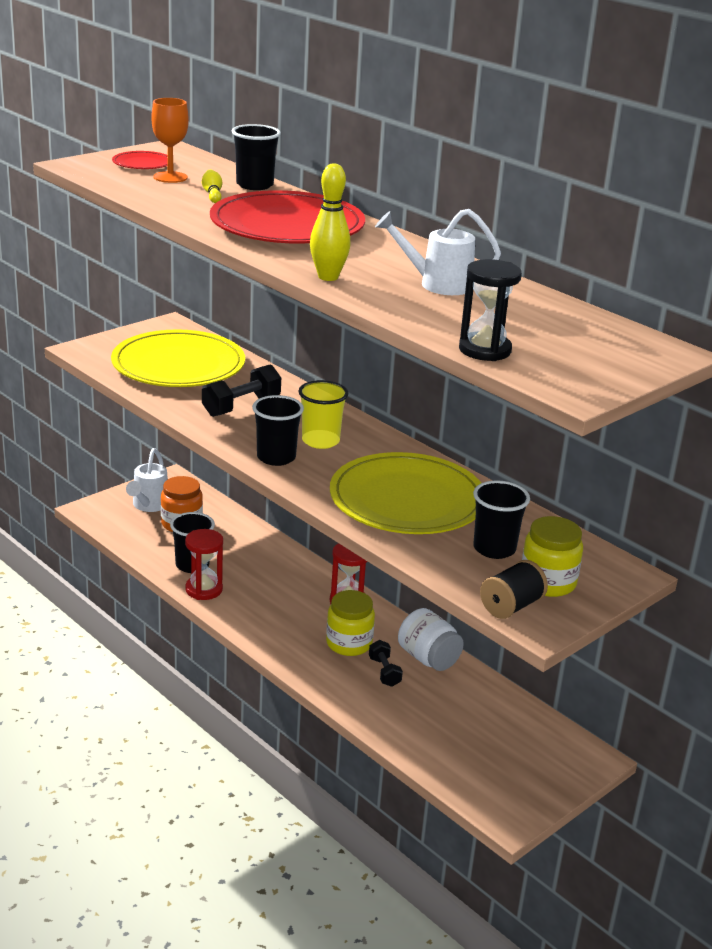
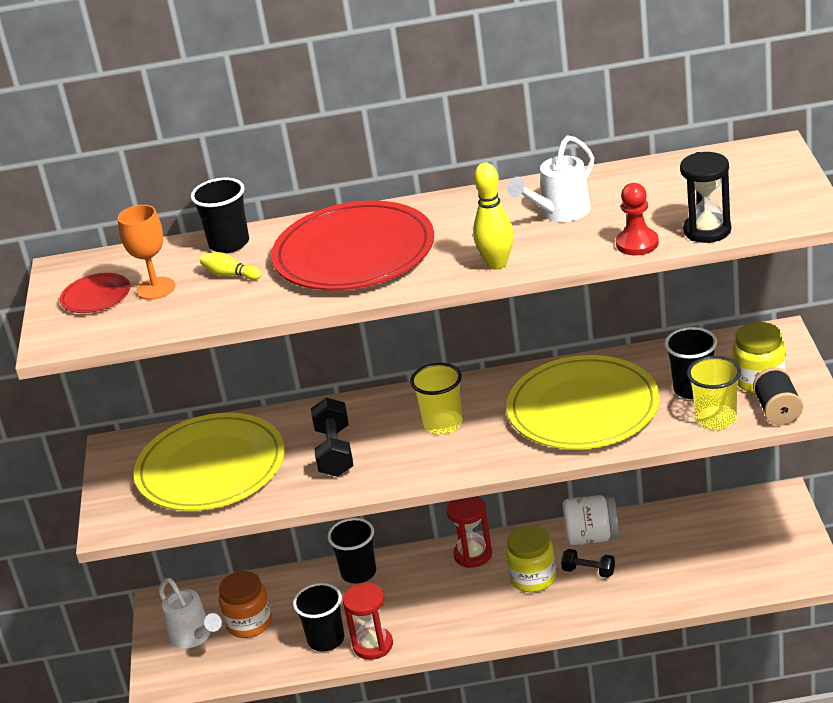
camera: 45 degrees left, 5 degrees up
(276, 457) = (449, 460): black cup -> black cup (358, 573)
(425, 325) = (637, 244): none -> red pawn
(463, 574) = (716, 419): none -> yellow cup

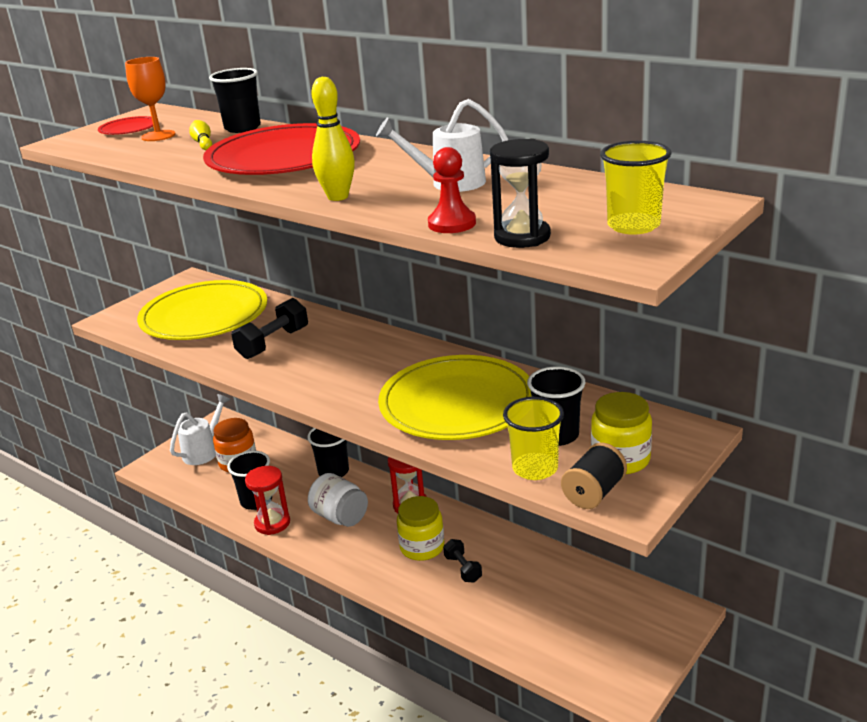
camera: 40 degrees right, 5 degrees down
(194, 636) = (204, 451): white watering can -> white watering can turned 150 degrees counterclockwise
(443, 424) = (357, 362): yellow cup -> yellow cup (633, 226)
(592, 537) = (500, 545): white jar -> white jar (340, 517)

